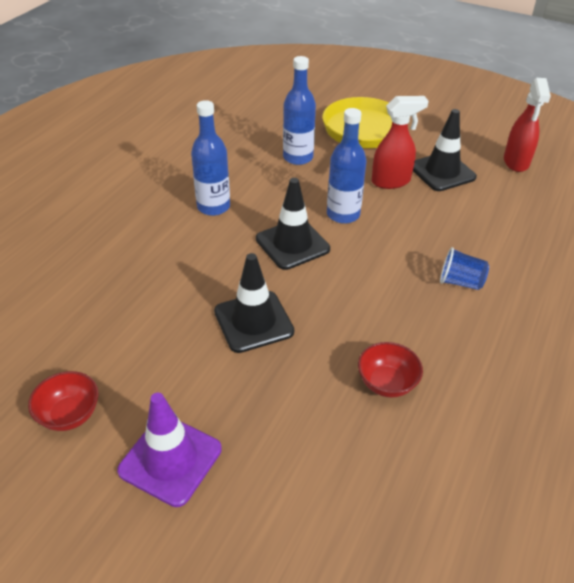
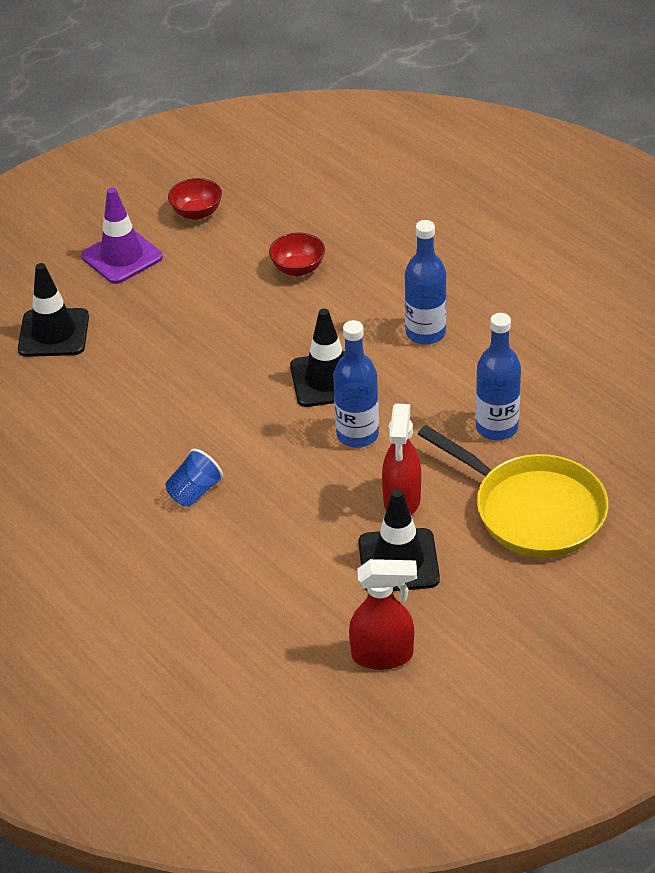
camera: 115 degrees right, 0 degrees up
(253, 321) = (232, 327): black traffic cone -> black traffic cone (53, 333)
(387, 383) = (109, 391): red bowl -> red bowl (298, 269)
(516, 162) = (383, 655): red spray bottle -> red spray bottle turned 150 degrees clockwise

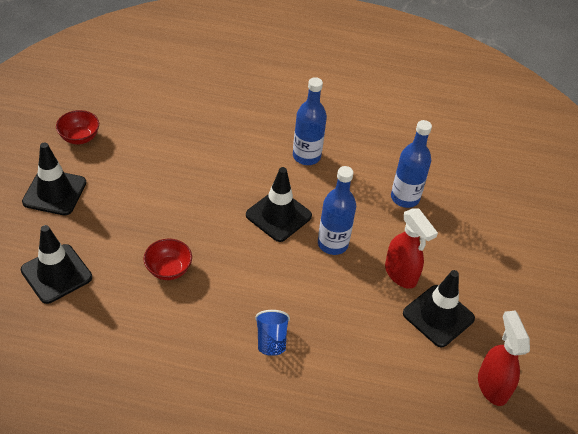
camera: 45 degrees left, 5 degrees up
(122, 257) = (54, 192): purple traffic cone -> black traffic cone
(298, 269) = (187, 148): red bowl -> red bowl (168, 269)
(383, 655) = (492, 386): red spray bottle -> red spray bottle turned 60 degrees counterclockwise
(532, 510) = (474, 240): yellow pan -> none

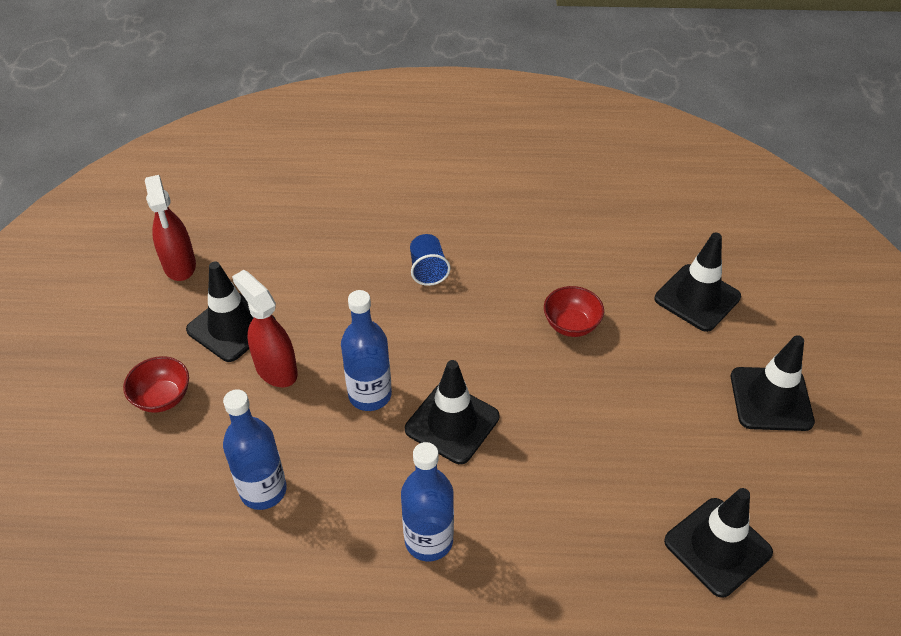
camera: 175 degrees right, 0 degrees up
(80, 137) = (799, 500): red bowl -> red bowl (162, 397)
(143, 125) = (717, 547): none -> black traffic cone

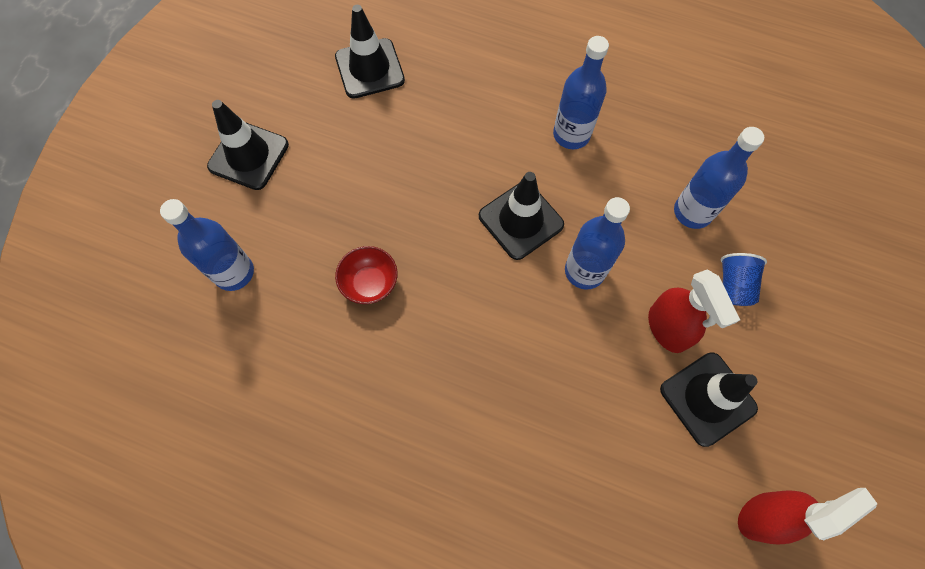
camera: 160 degrees left, 20 degrees up
(162, 397) = (779, 332): red bowl -> none
(179, 265) = (763, 515): red spray bottle -> red spray bottle turned 60 degrees clockwise
(428, 270) = (482, 404): blue cup -> blue cup (733, 285)
(697, 298) = (234, 272): black traffic cone -> blue bottle

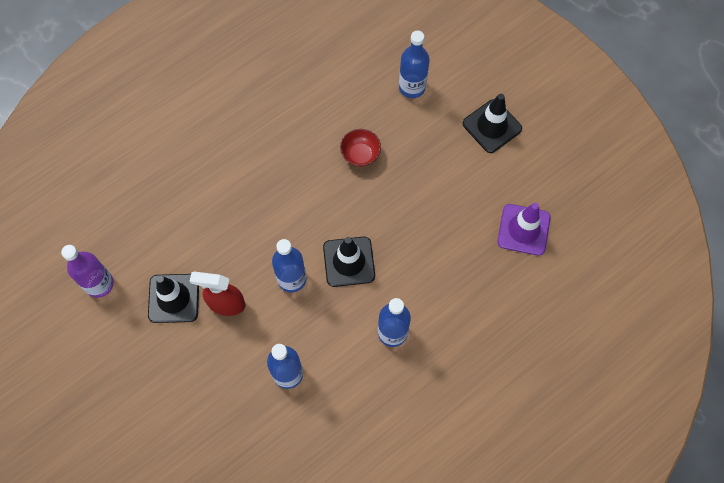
camera: 120 degrees right, 0 degrees up
(369, 69) = (523, 230): black traffic cone -> purple traffic cone
(733, 285) = (225, 363): blue cup -> none
(763, 515) = (99, 284): red spray bottle -> purple bottle

